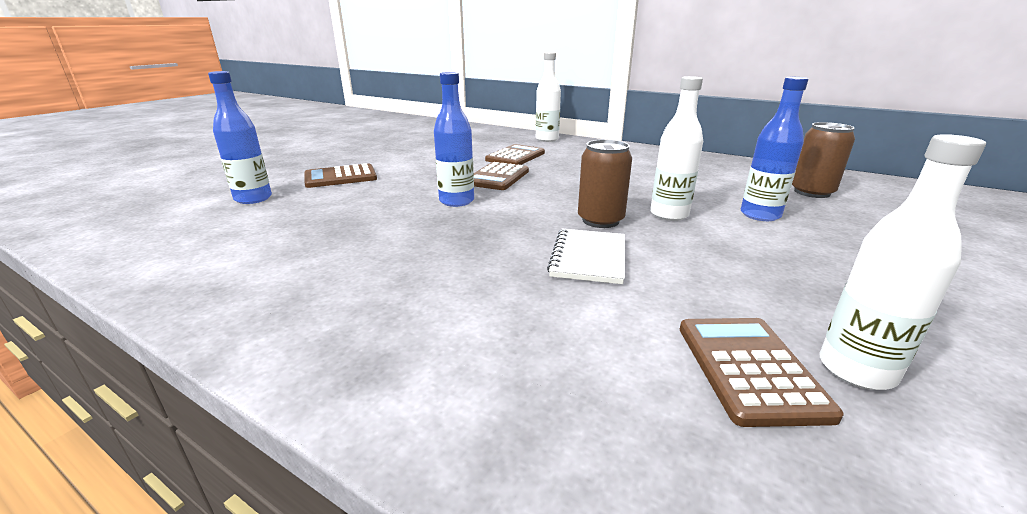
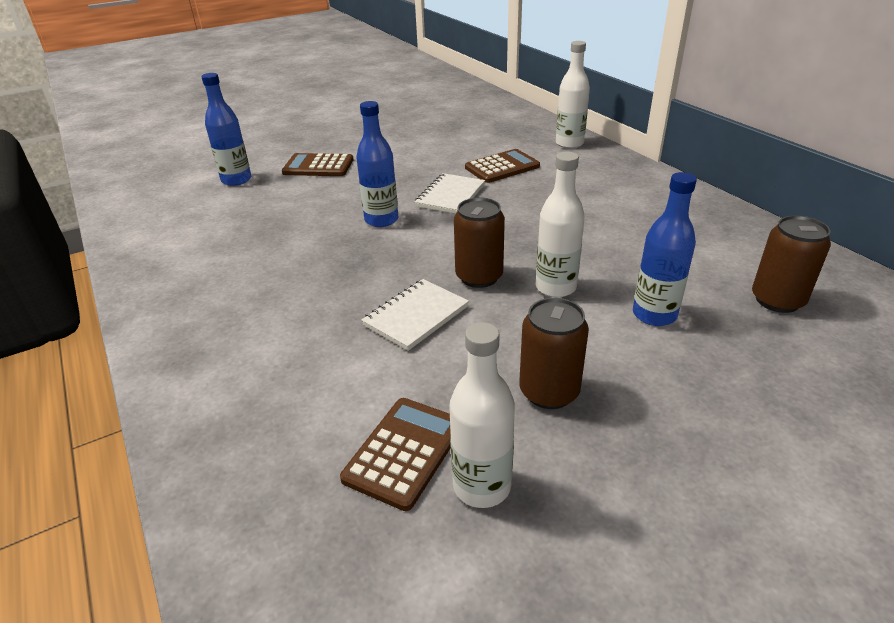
camera: 30 degrees right, 10 degrees up
(497, 177) = (450, 196): brown calculator -> white notebook
(778, 280) = (549, 392): none -> brown can

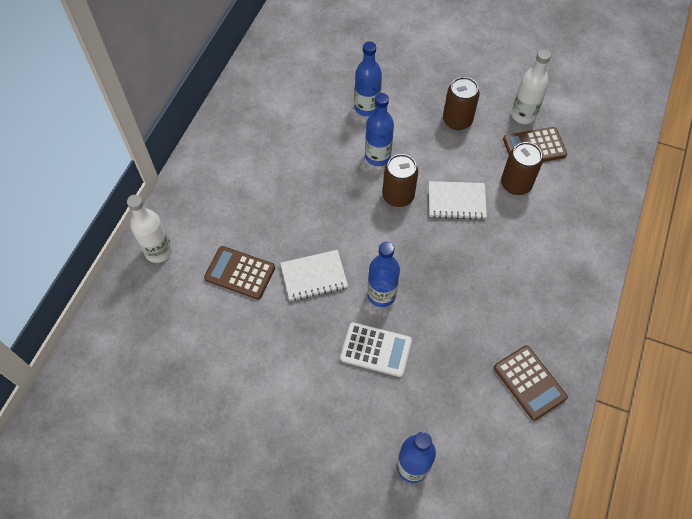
camera: 130 degrees left, 25 degrees up
(318, 166) = (338, 419): brown calculator -> brown calculator (529, 382)
(339, 198) = (376, 349): none -> white calculator
(555, 287) = (377, 156): white bottle -> blue bottle
(777, 300) = (313, 68): brown can -> brown can (516, 184)

